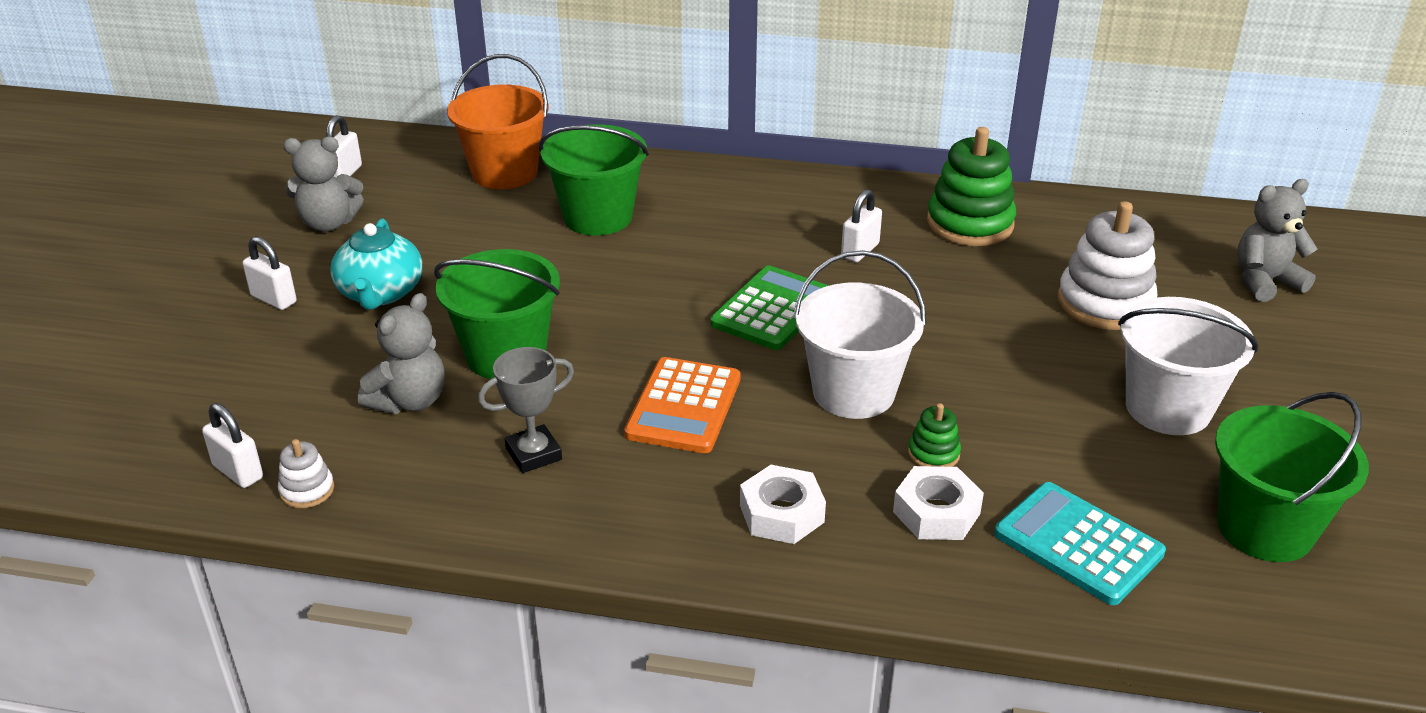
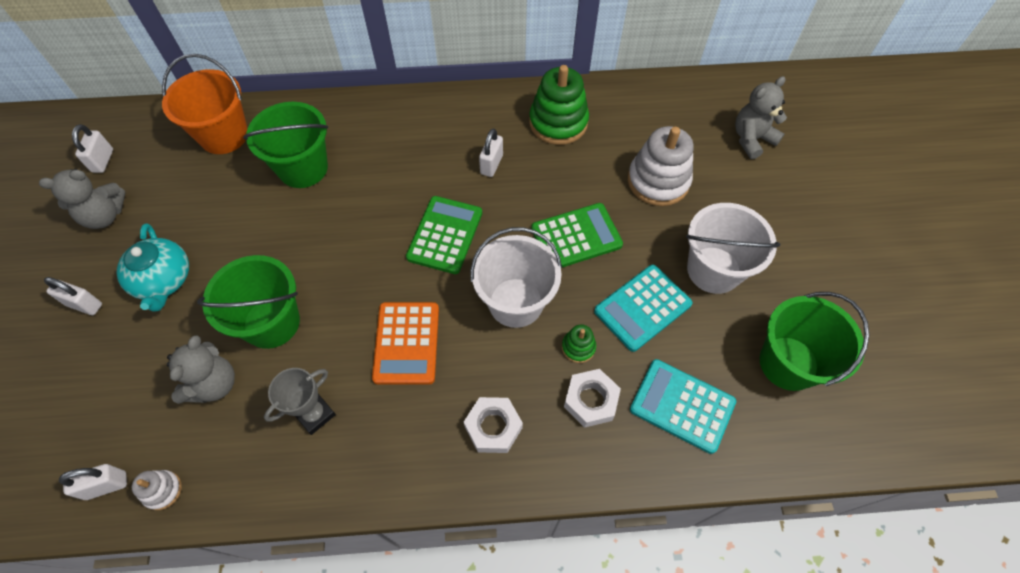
camera: 15 degrees left, 25 degrees up
(238, 472) = (106, 485): white padlock -> white padlock turned 45 degrees counterclockwise
(963, 341) = (576, 237): none -> green calculator
(1044, 429) = (642, 307): none -> turquoise calculator

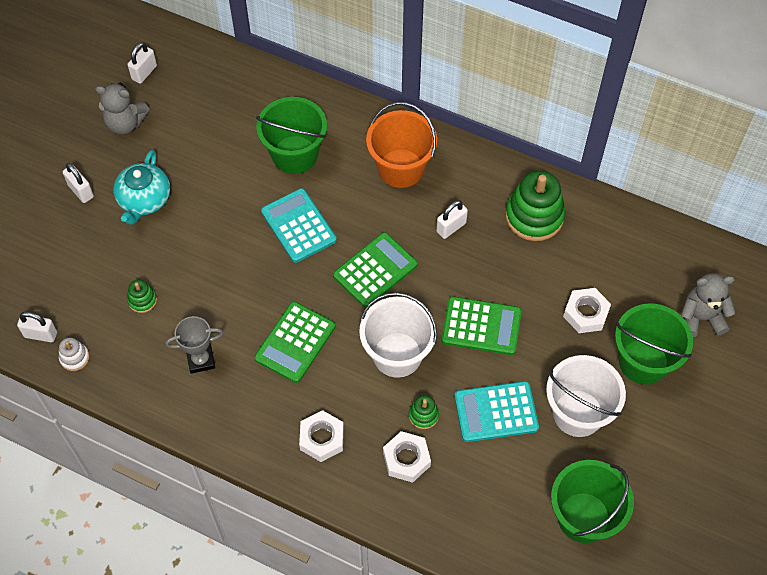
camera: 30 degrees right, 0 degrees up
(214, 384) = (142, 300): grey teddy bear -> green stacking toy
(224, 135) = (247, 93): orange bucket -> orange bucket (401, 168)
(271, 322) = (205, 274): green bucket -> green bucket (643, 361)
(406, 343) = (295, 342): orange calculator -> green calculator
(658, 181) = (585, 313): white stacking toy -> white nut
(682, 405) = (474, 501): turquoise calculator -> turquoise calculator (298, 226)

